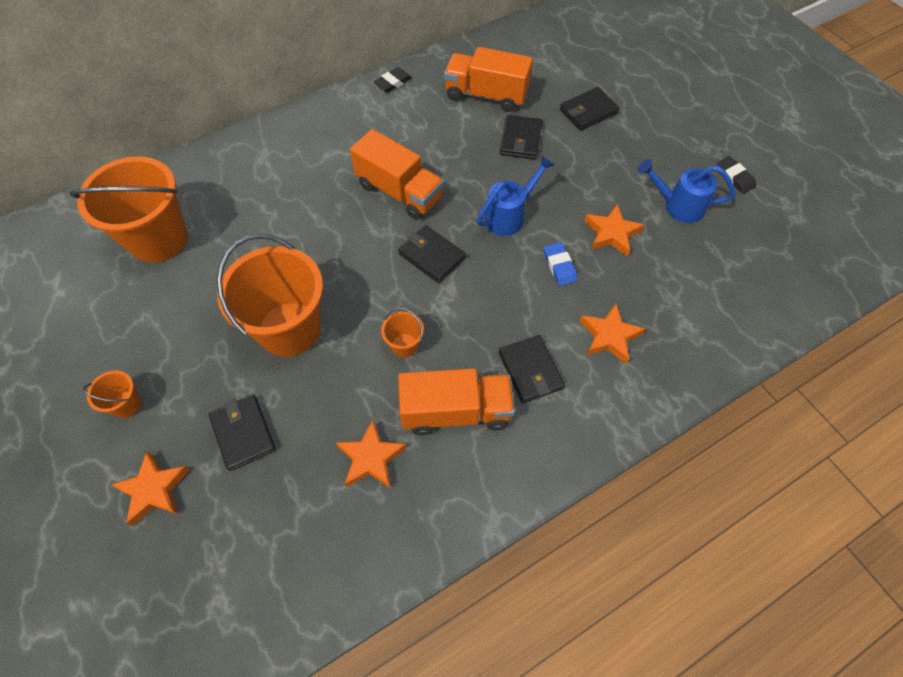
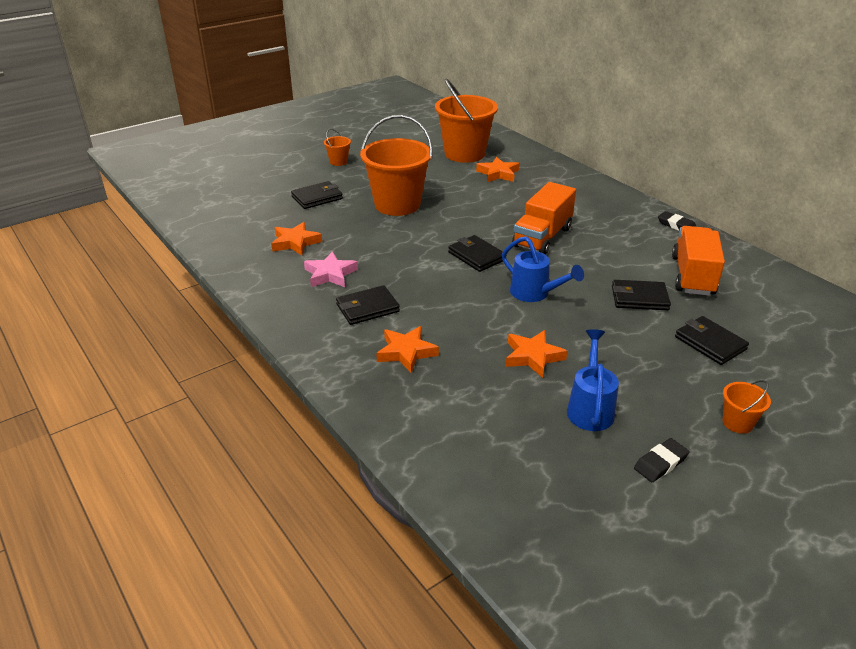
camera: 85 degrees right, 25 degrees down
(154, 490) = (282, 177): orange star -> orange star (498, 174)
(404, 345) = (387, 249): orange bucket -> orange bucket (737, 423)
(432, 256) = (476, 256): black wallet -> black wallet turned 75 degrees counterclockwise
(456, 411) = (330, 274): orange truck -> pink star
(559, 266) = (482, 323): blue eraser -> none

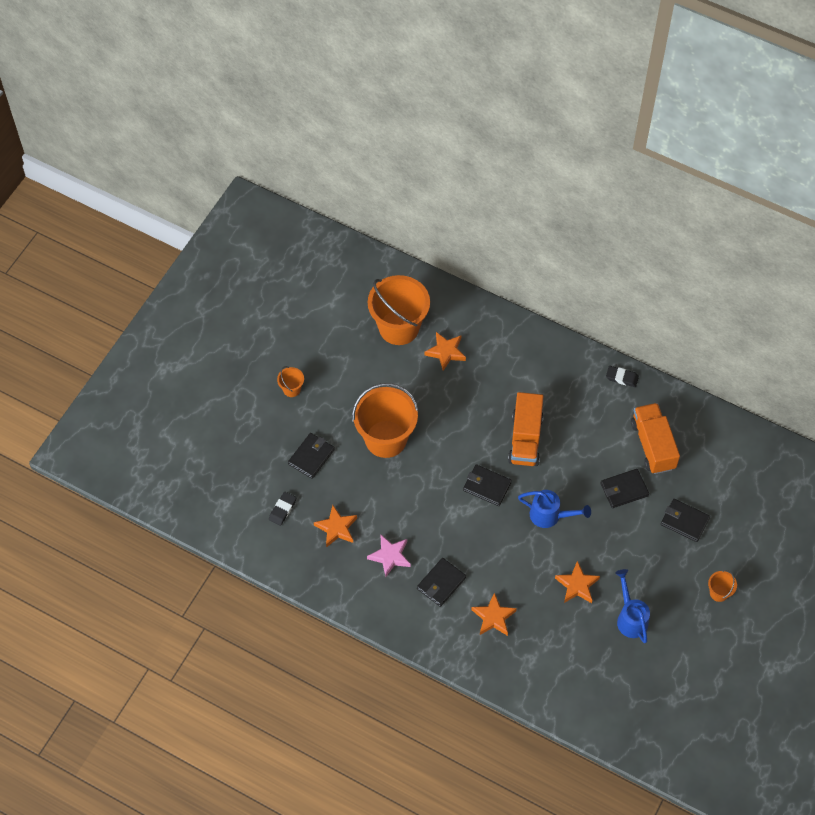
camera: 25 degrees left, 25 degrees up
(660, 463) = (685, 646): black eraser -> black eraser (282, 509)

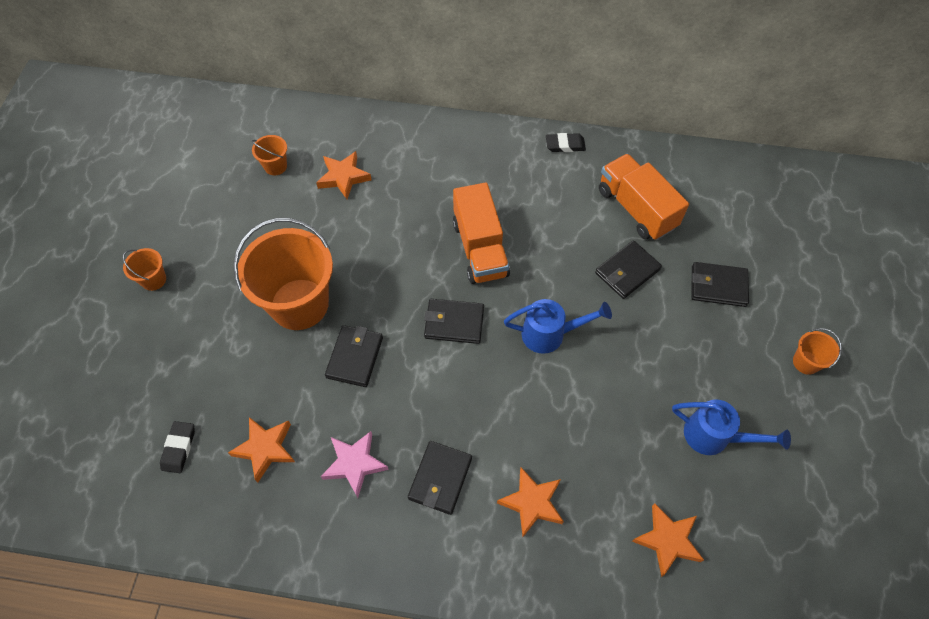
camera: 20 degrees left, 0 degrees up
(311, 457) = (202, 360): black wallet -> black wallet (354, 357)
(399, 327) = (275, 166): orange bucket -> orange bucket, size x0.43
(577, 585) = (625, 415): orange star -> orange star (667, 540)
(630, 618) = (714, 436): blue watering can -> blue watering can turned 150 degrees clockwise

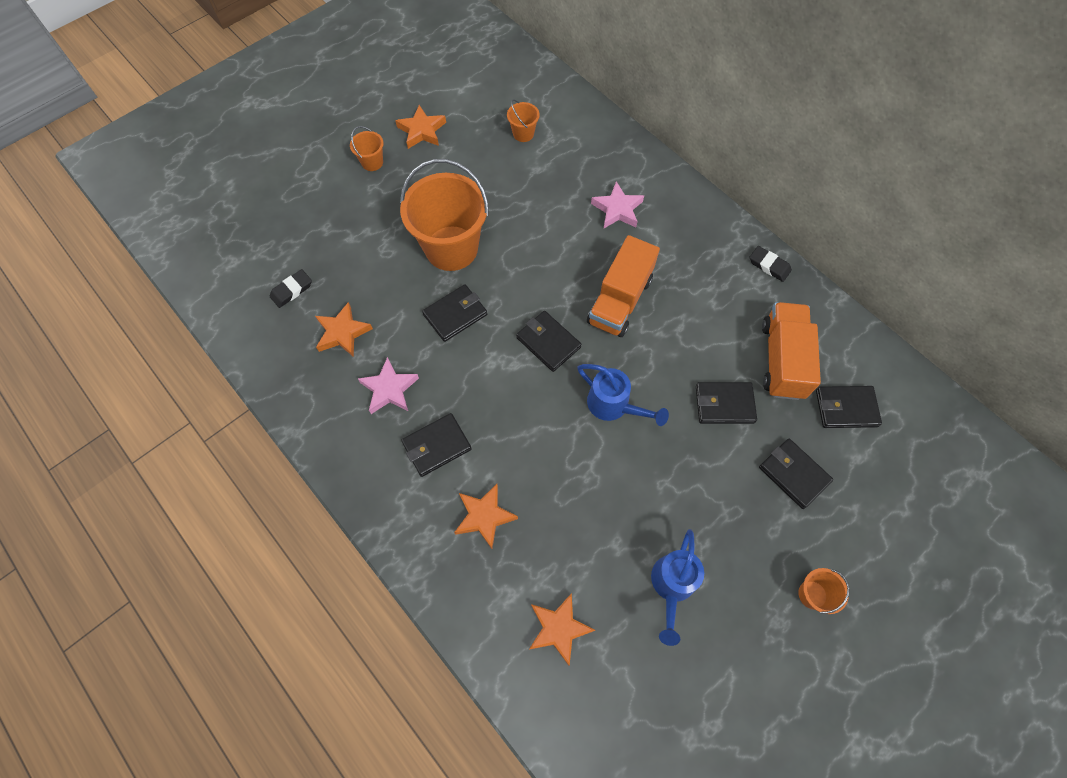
camera: 40 degrees right, 5 degrees up
(343, 177) = (565, 174): orange star -> orange star (422, 131)
(412, 177) = (617, 209): none -> pink star
(708, 212) = (846, 408): none -> black wallet
(714, 436) = (672, 586): blue watering can -> blue watering can turned 45 degrees clockwise

